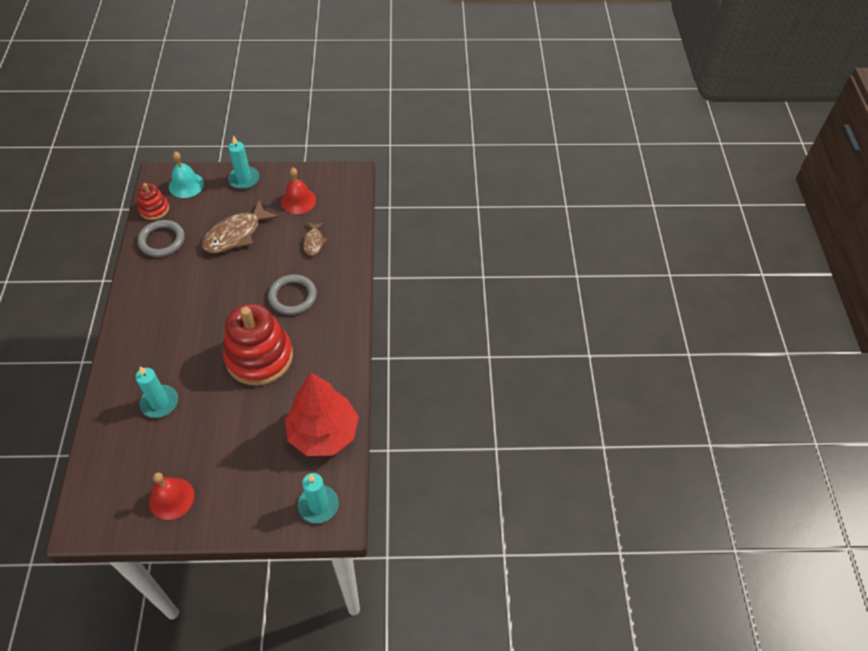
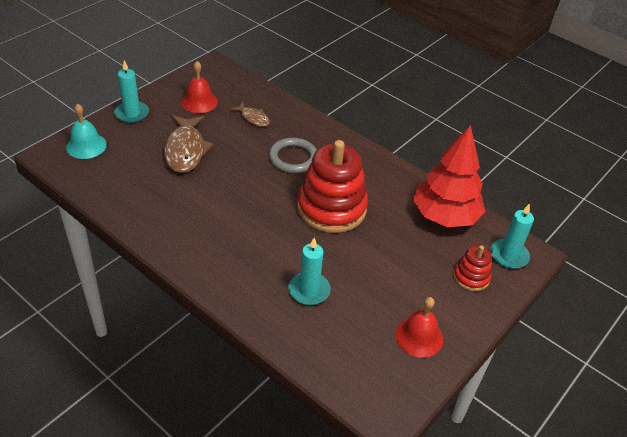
camera: 50 degrees left, 10 degrees down
(154, 209) = (84, 177): red stacking toy -> red stacking toy (471, 277)
(162, 240) = (128, 193): grey ring -> none

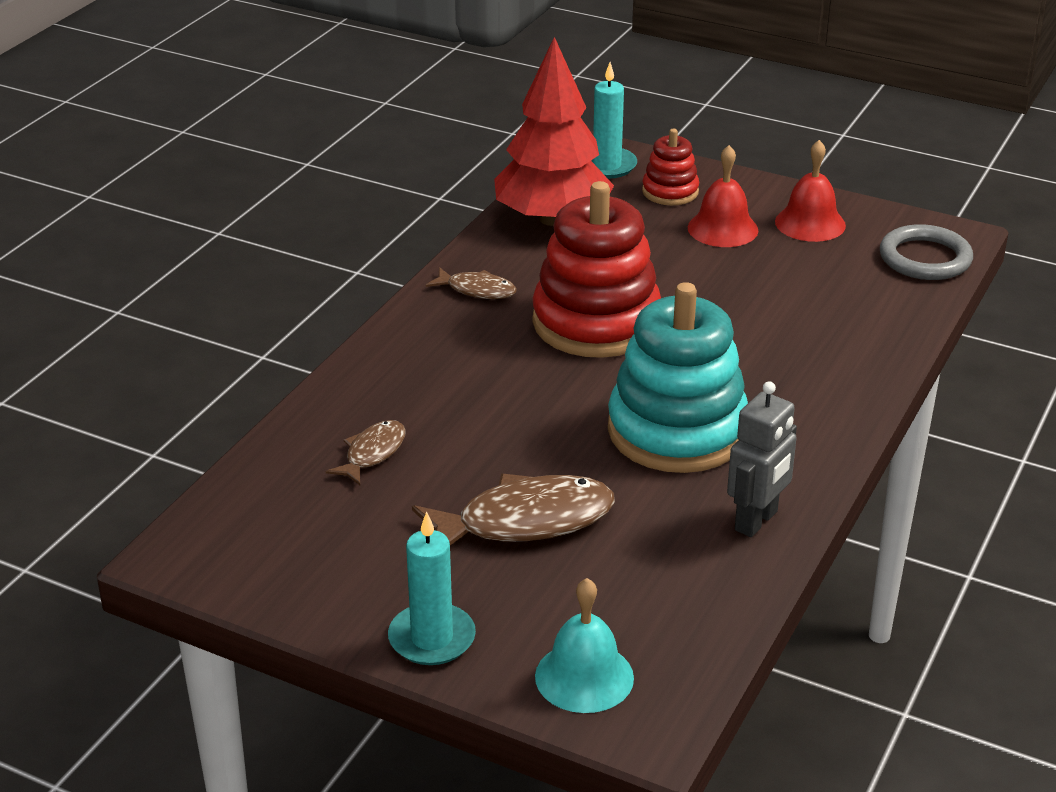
camera: 100 degrees left, 10 degrees down
(146, 220) = (757, 521): none -> grey robot
(199, 101) = (341, 543): red bell -> red bell (722, 229)
(226, 213) = (677, 431): none -> turquoise stacking toy
(293, 158) = (481, 382): grey ring -> grey ring (925, 258)
(309, 290) = (794, 319): turquoise candle -> none
(375, 172) = (477, 290): none -> brown fish

